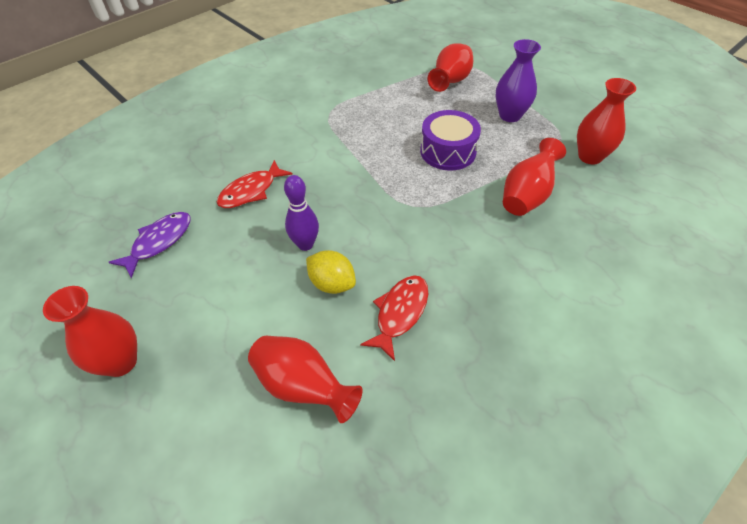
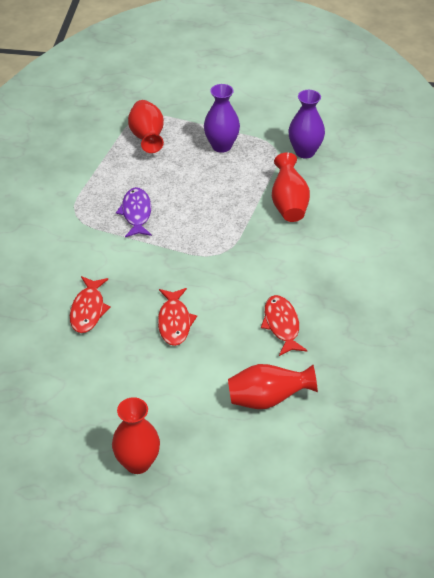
camera: 40 degrees left, 5 degrees down
(159, 242) = (63, 384): purple fish -> purple fish (136, 213)
(305, 244) = (174, 322): purple bowling pin -> red fish
(332, 283) = (221, 334): yellow lemon -> none
(448, 151) = (204, 199): purple drum -> none
(590, 156) = (305, 152): red vase -> purple vase

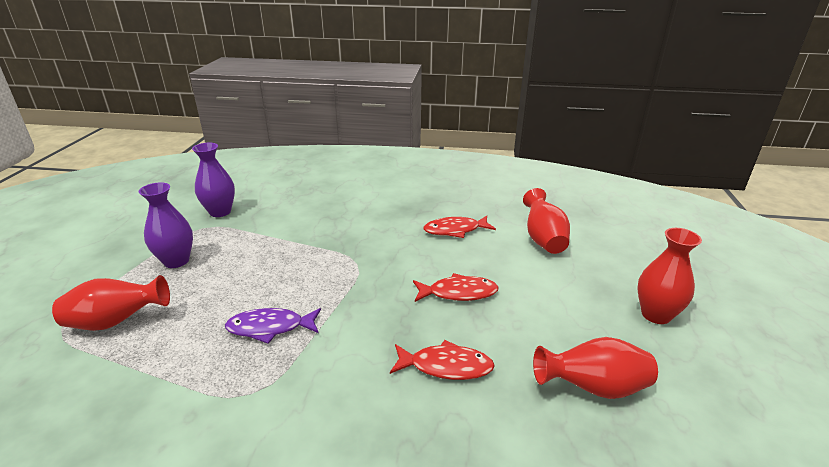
camera: 90 degrees left, 15 degrees down
(289, 204) = (294, 222): red vase -> red vase (593, 388)

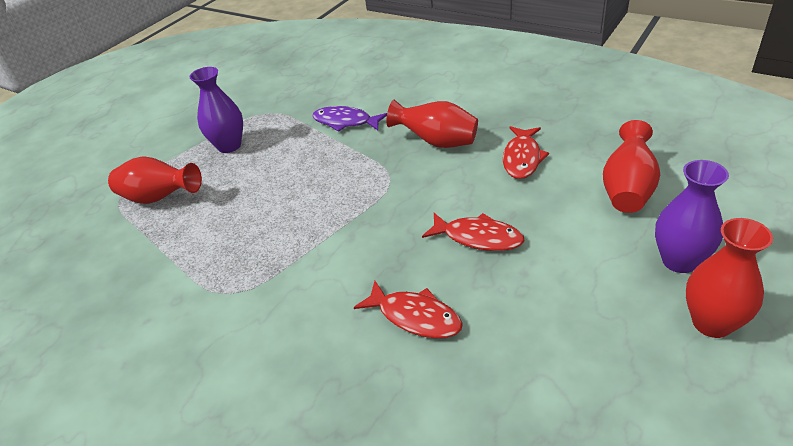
camera: 30 degrees right, 10 degrees up
(220, 212) = (290, 96): purple vase -> purple vase (679, 261)
(270, 328) = (275, 233): purple fish -> purple fish (346, 122)
(455, 230) = (522, 158): red fish -> red fish turned 90 degrees counterclockwise
(593, 388) = (561, 387): red vase -> red vase (437, 142)

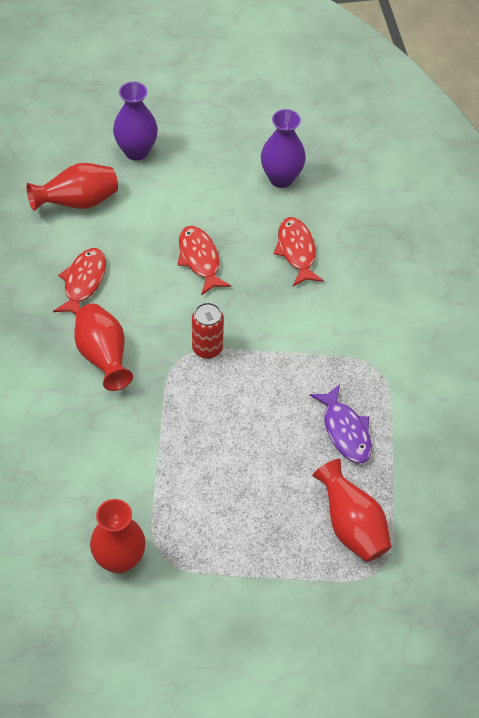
camera: 140 degrees left, 15 degrees up
(229, 146) = (241, 539): purple vase -> purple vase (281, 178)
(346, 122) = (125, 459): purple fish -> purple fish (345, 430)
(380, 197) = (207, 348): none -> red can
(522, 158) = (83, 282): red fish -> red fish turned 45 degrees counterclockwise
(711, 323) = (179, 122): red vase -> red vase (119, 559)

